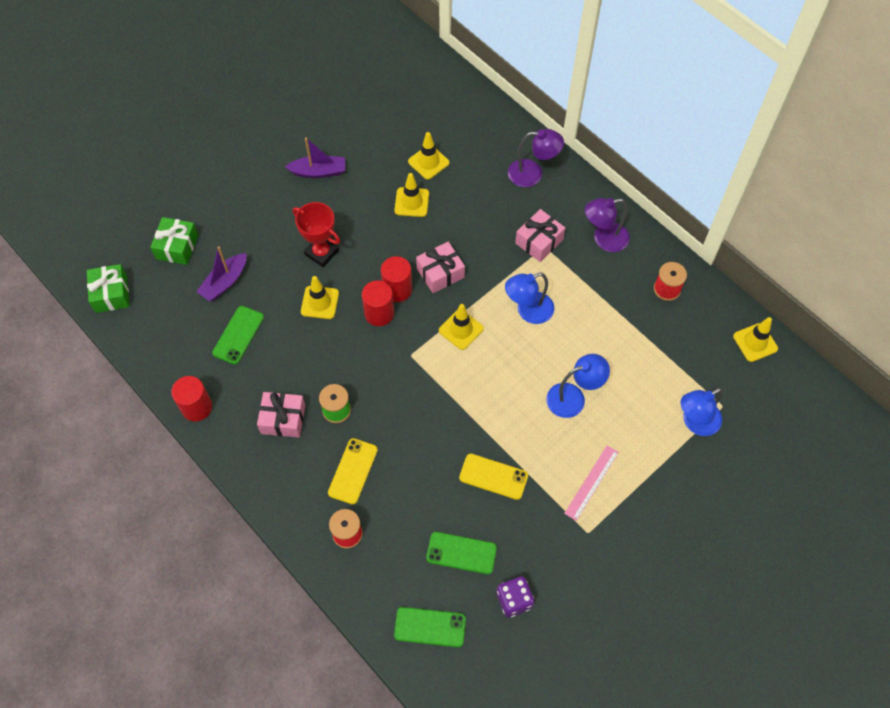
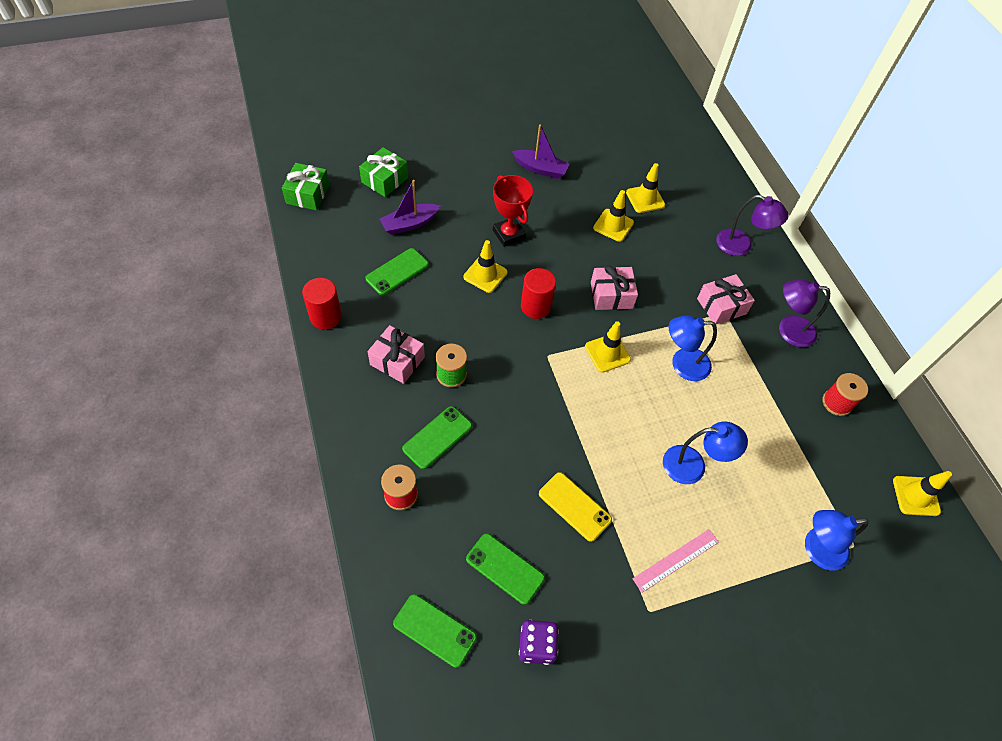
camera: 20 degrees right, 5 degrees down
(353, 471) = (437, 437): yellow phone -> green phone
(397, 289) = (563, 293): red cylinder -> none

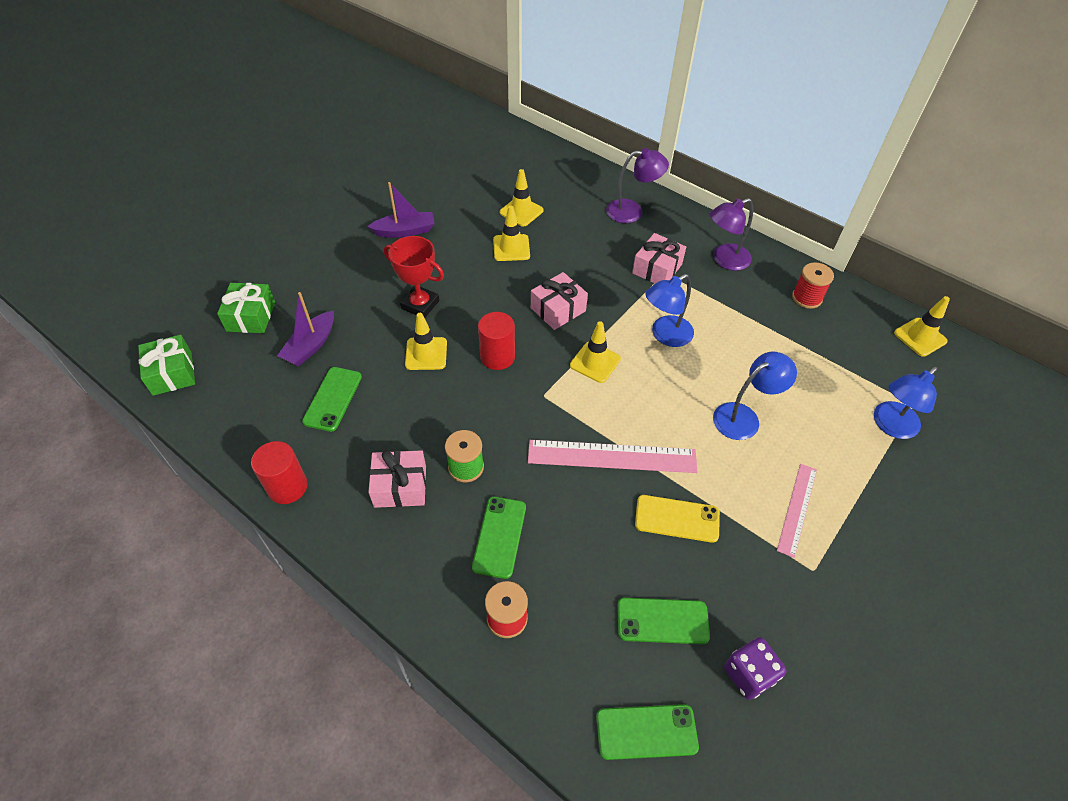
camera: 30 degrees left, 5 degrees down
(562, 431) = (612, 457): none -> pink ruler

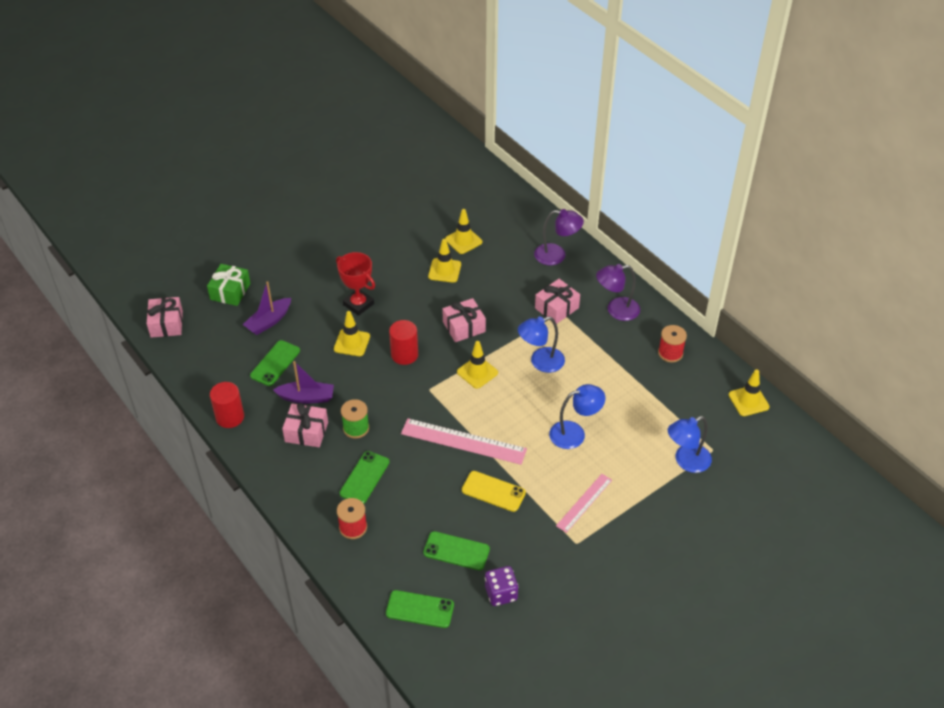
camera: 15 degrees right, 5 degrees down
(172, 373) = (166, 324): green gift -> pink gift
(405, 231) = (364, 242): purple boat -> purple boat (306, 397)

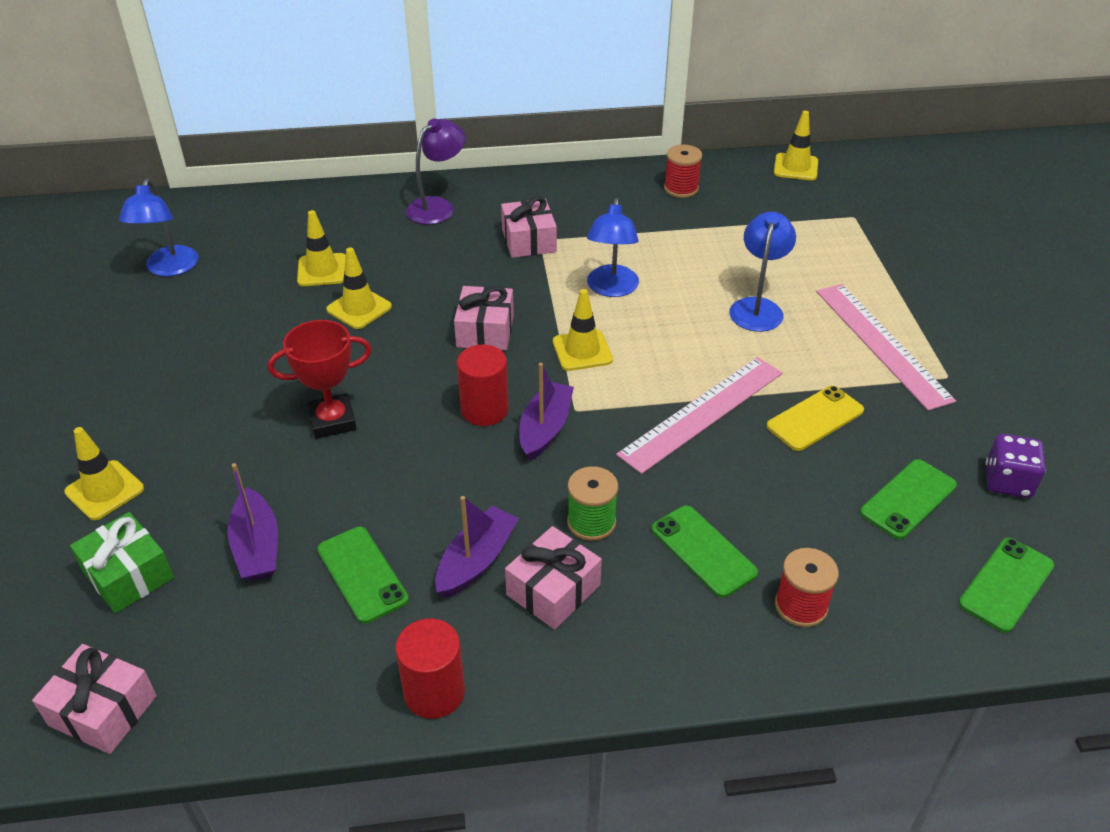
camera: 60 degrees left, 5 degrees down
(352, 343) = (406, 459): yellow traffic cone -> yellow traffic cone (104, 490)
(407, 383) = (545, 428): none -> purple boat
(584, 502) = (881, 344): pink ruler -> pink ruler, size x1.64
(616, 310) = (577, 199): purple lamp -> none
(686, 461) = (860, 241): blue lamp -> blue lamp (169, 268)

